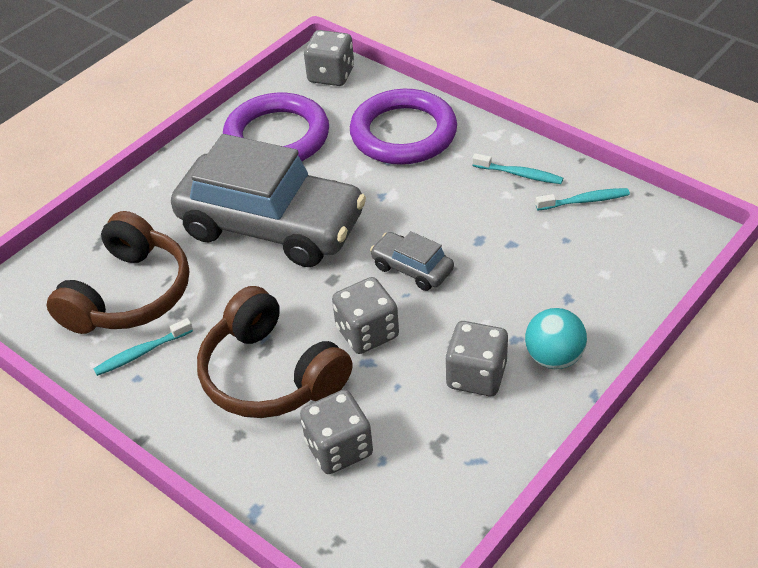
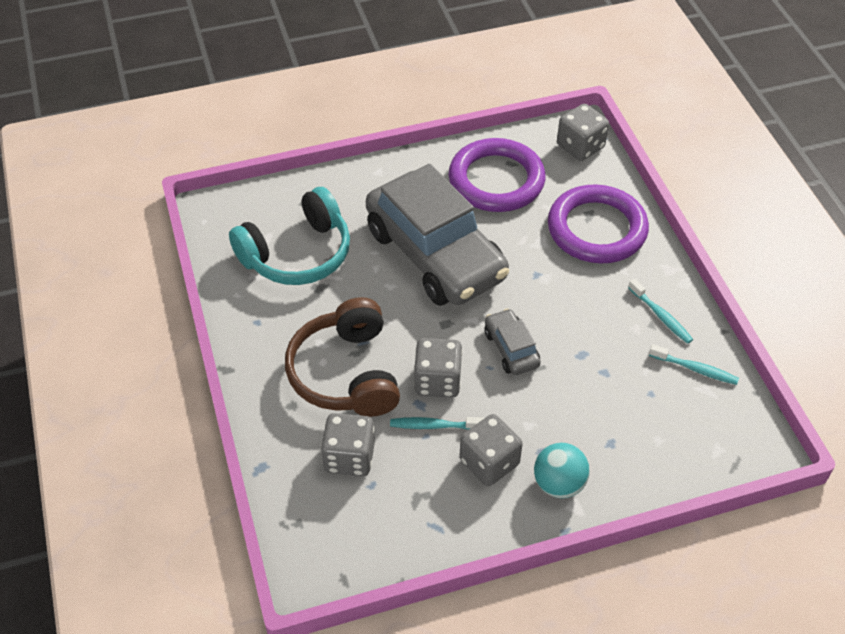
camera: 30 degrees right, 5 degrees up
(129, 294) = (297, 254): brown headphones -> turquoise headphones
(141, 353) = (273, 304): turquoise toothbrush -> turquoise toothbrush (434, 426)

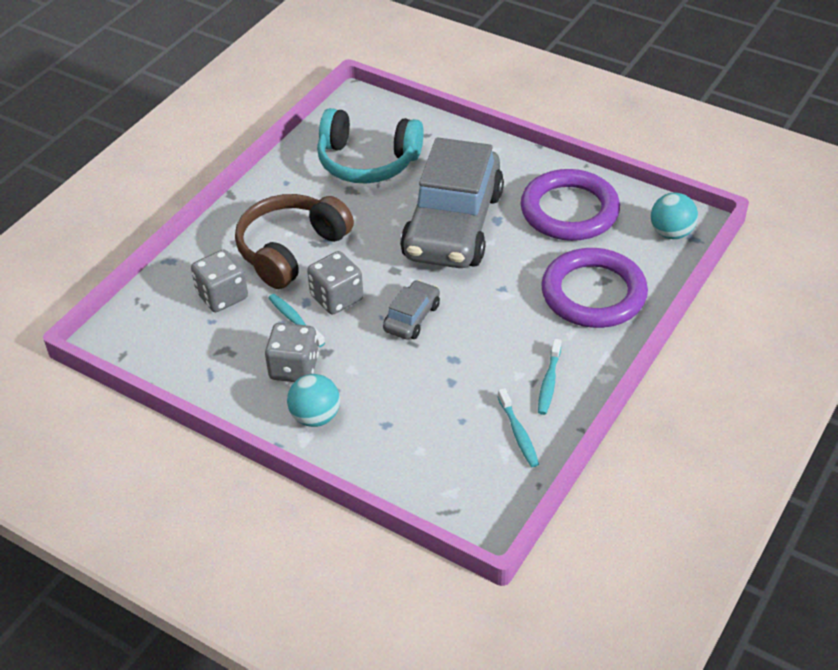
camera: 50 degrees right, 5 degrees down
(580, 146) = (671, 233): grey dice -> turquoise ball

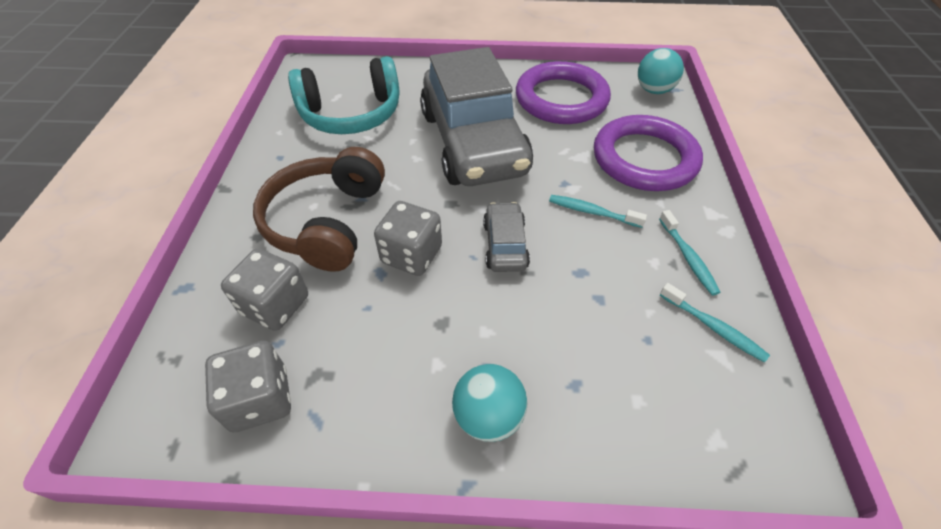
camera: 30 degrees left, 5 degrees up
(294, 368) = (419, 360): grey dice -> grey dice (260, 399)
(295, 320) = (381, 299): turquoise toothbrush -> turquoise toothbrush (592, 212)

